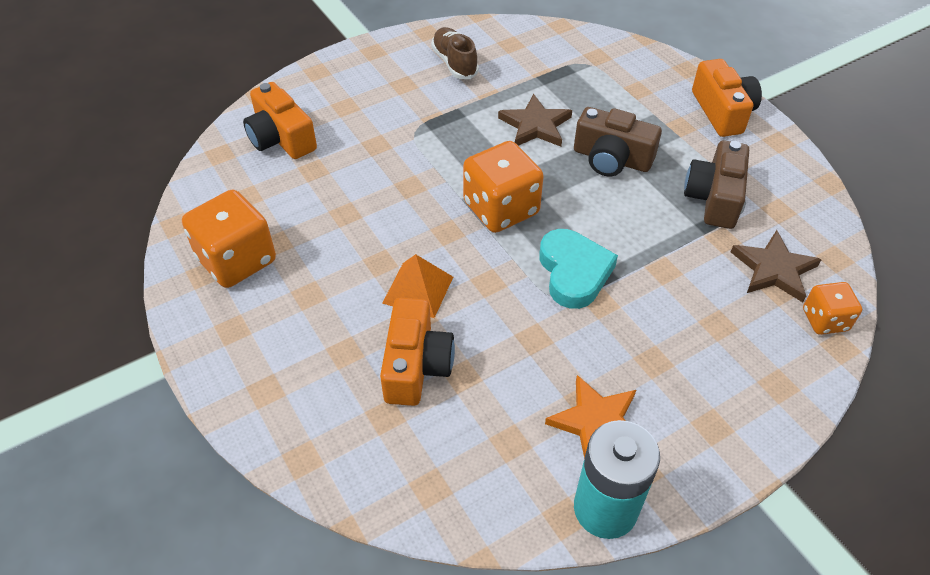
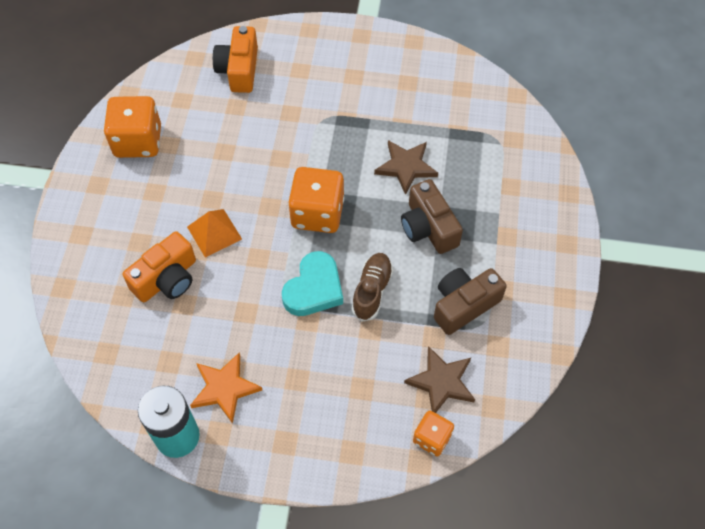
camera: 40 degrees right, 10 degrees up
(454, 63) = (405, 80): brown shoe -> brown shoe (372, 291)
(722, 112) = (552, 246): orange camera -> none

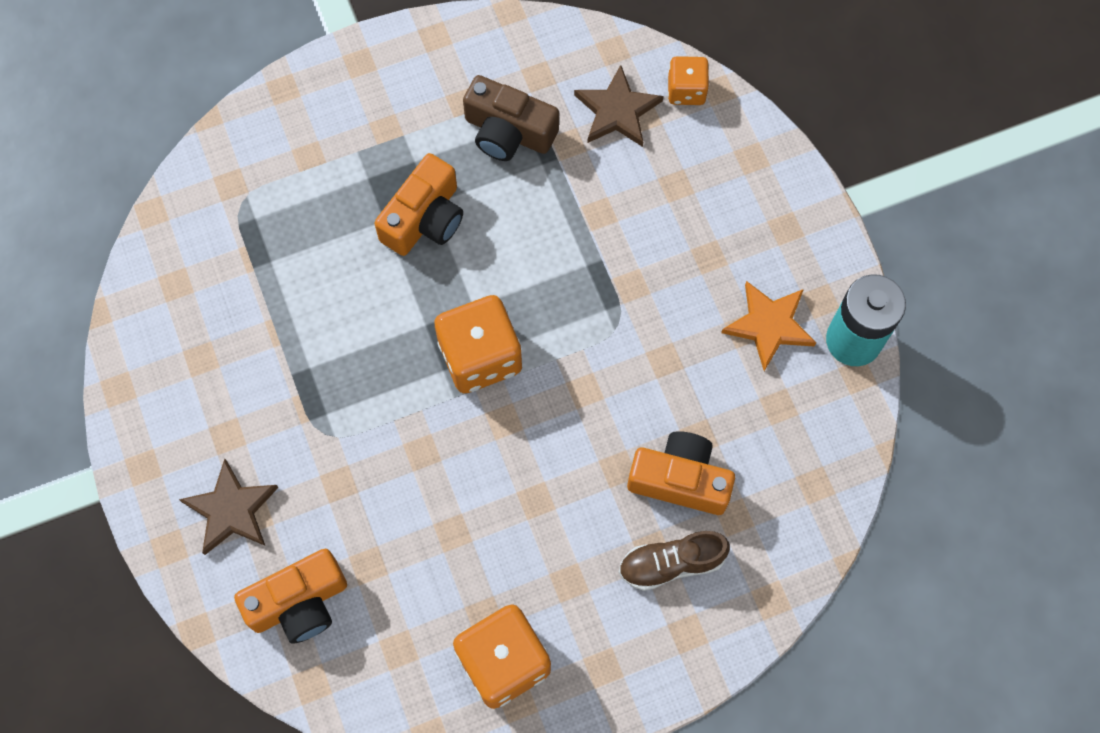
camera: 120 degrees left, 10 degrees up
(214, 232) = (582, 464): orange pyramid -> none
(314, 288) = (587, 301): turquoise heart -> none
(372, 291) = (550, 237): brown shoe -> brown shoe (671, 563)
(406, 167) = (347, 289): brown star -> brown star (231, 510)
(428, 227) = (425, 219): brown camera -> orange camera

